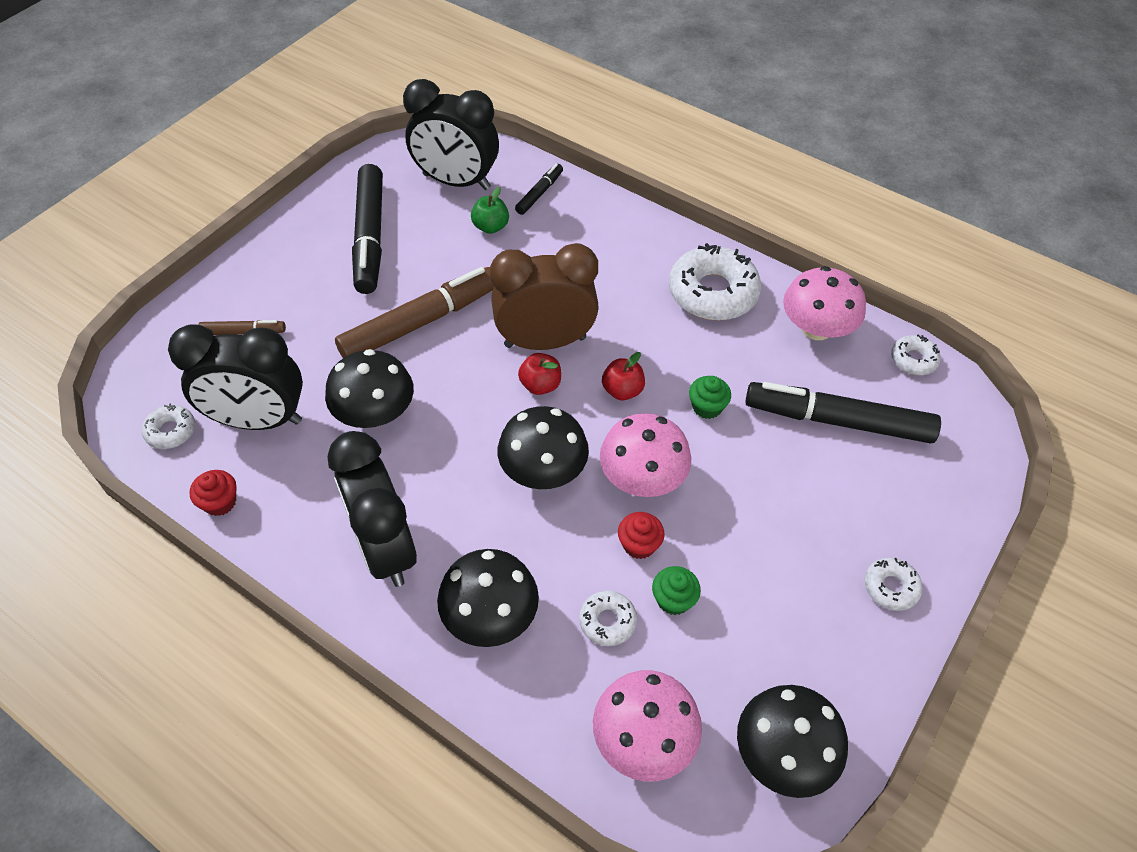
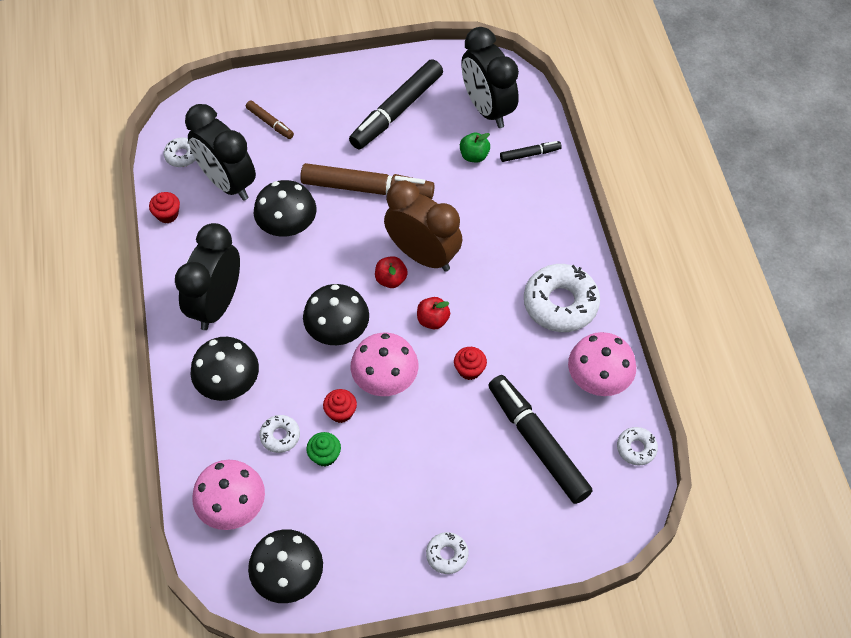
camera: 45 degrees right, 5 degrees up
(707, 407) = (469, 370): green cupcake -> red cupcake

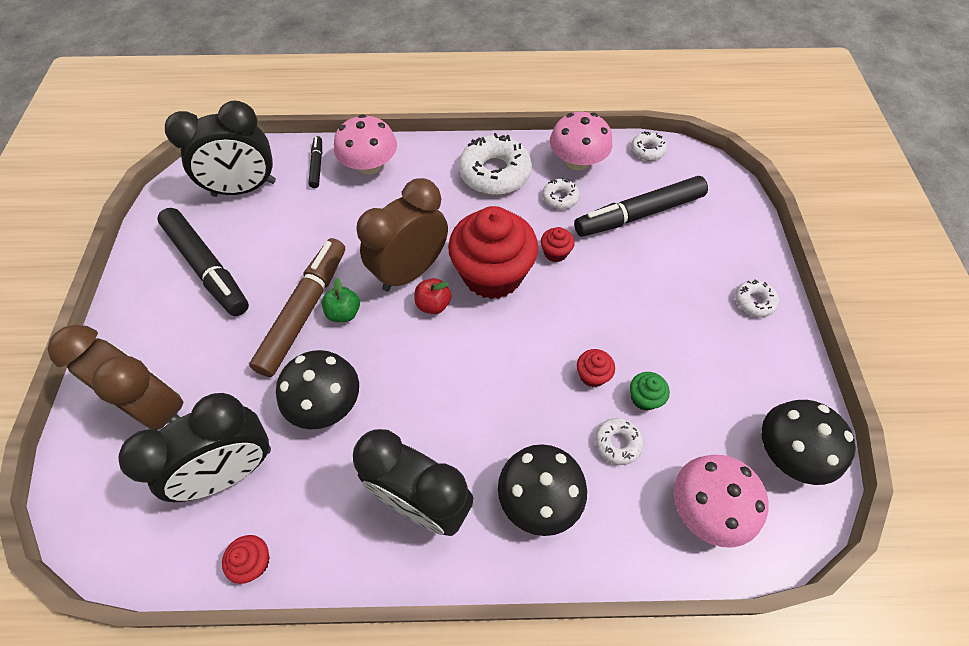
camera: 80 degrees left, 0 degrees up
(182, 155) = (157, 532): white donut -> white donut (560, 198)
(270, 123) = (157, 406): brown marker -> brown clock
(337, 329) = (486, 365): black mushroom -> none
(385, 378) = (555, 327): pink mushroom -> pink mushroom (370, 165)
(433, 320) = (492, 274): red apple -> red cupcake
(474, 156) = (300, 209): green apple -> green apple (344, 313)

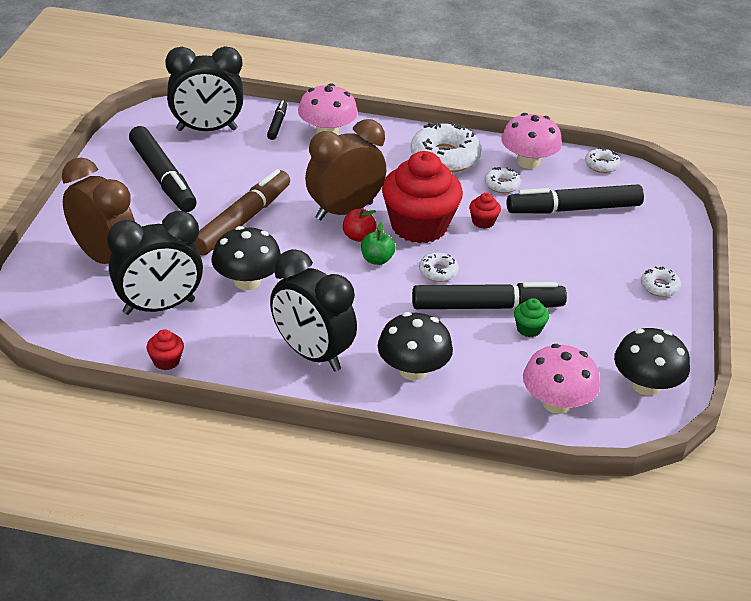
camera: 10 degrees right, 20 degrees down
(344, 313) = (277, 228): green apple -> green apple (377, 260)
(592, 375) = (487, 306): red cupcake -> black marker
(617, 443) = (493, 351): white donut -> white donut (438, 272)

